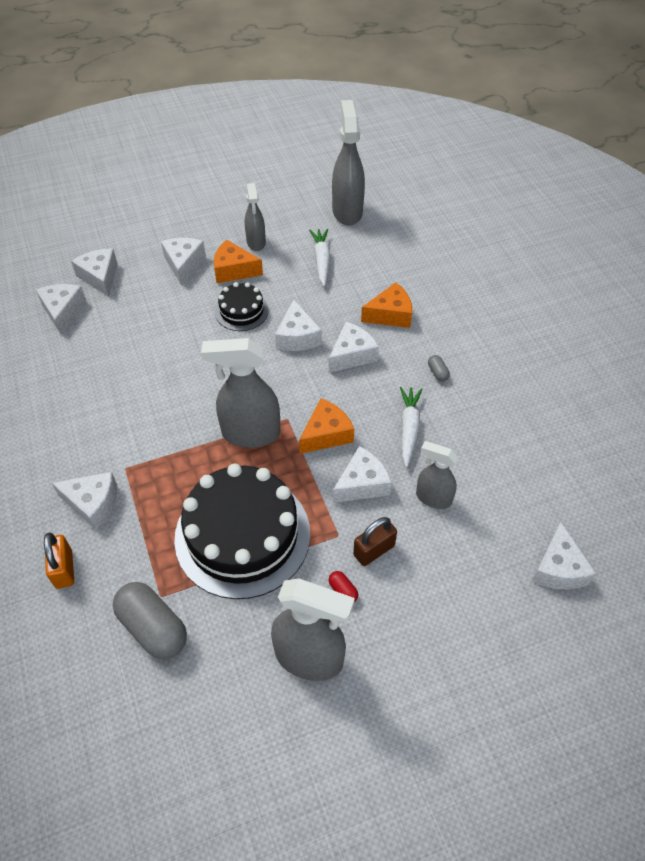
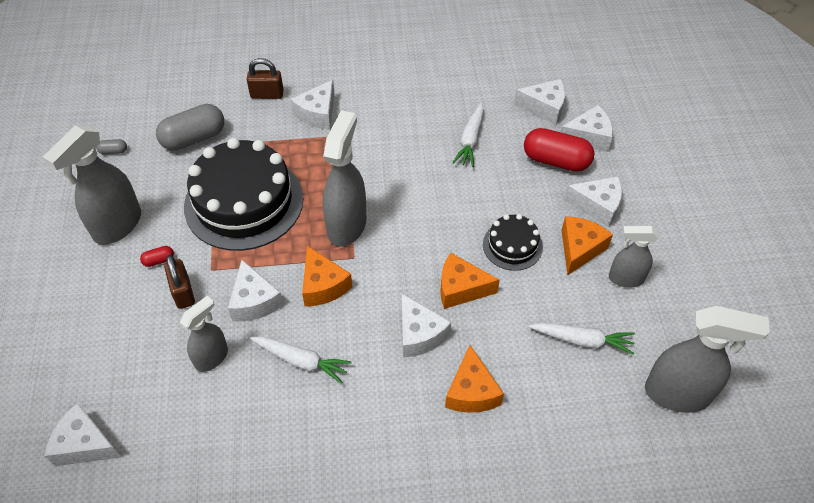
camera: 105 degrees right, 0 degrees up
(64, 569) = (267, 94): orange padlock -> brown padlock
(116, 359) = (470, 140): none -> white carrot
(135, 295) = (556, 161): none -> red capsule
(297, 337) = (461, 288): white cheese -> orange cheese
(437, 372) = (366, 415): grey capsule -> grey capsule (113, 151)

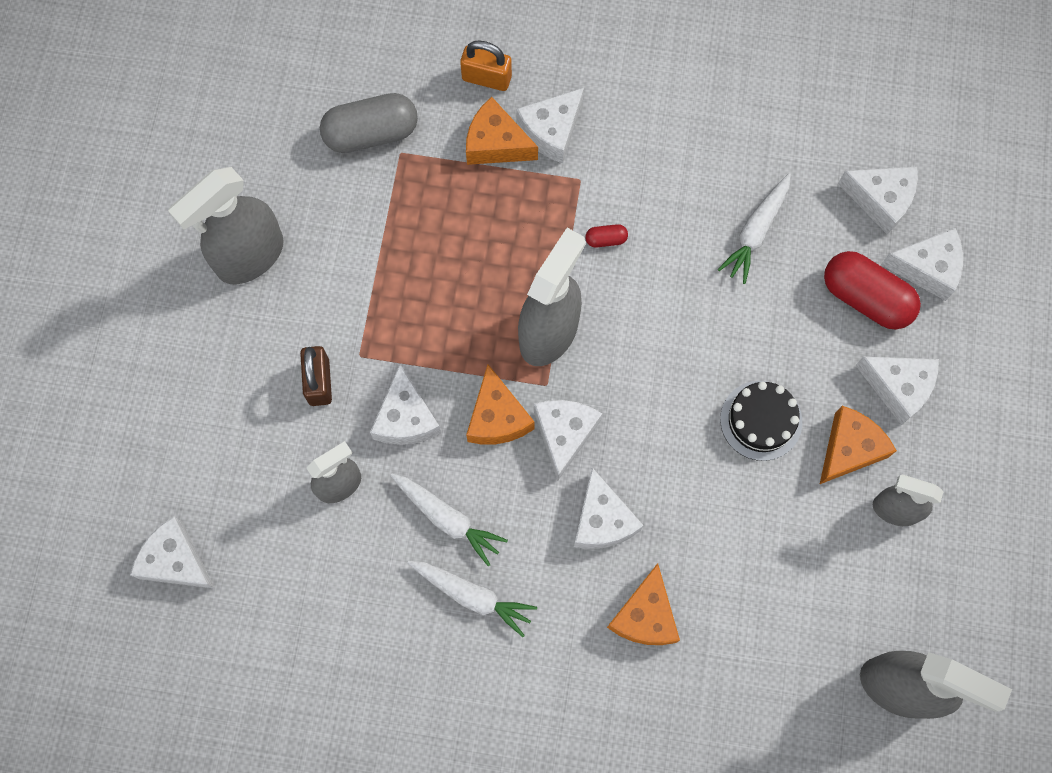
camera: 15 degrees right, 20 degrees up
(113, 151) = (259, 129): grey capsule -> none
(159, 260) = (295, 325): red capsule -> red capsule (606, 239)
(244, 202) = (420, 260): black cake -> none
(267, 94) = (486, 78): brown padlock -> orange padlock
(375, 285) = (564, 434): none -> white cheese
(461, 288) = (673, 468): orange cheese -> orange cheese (496, 143)
(582, 340) = (806, 583): white carrot -> white carrot (472, 596)

